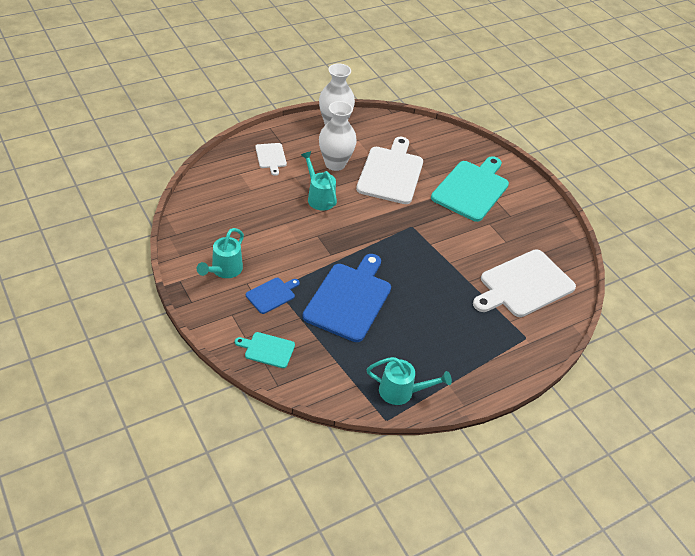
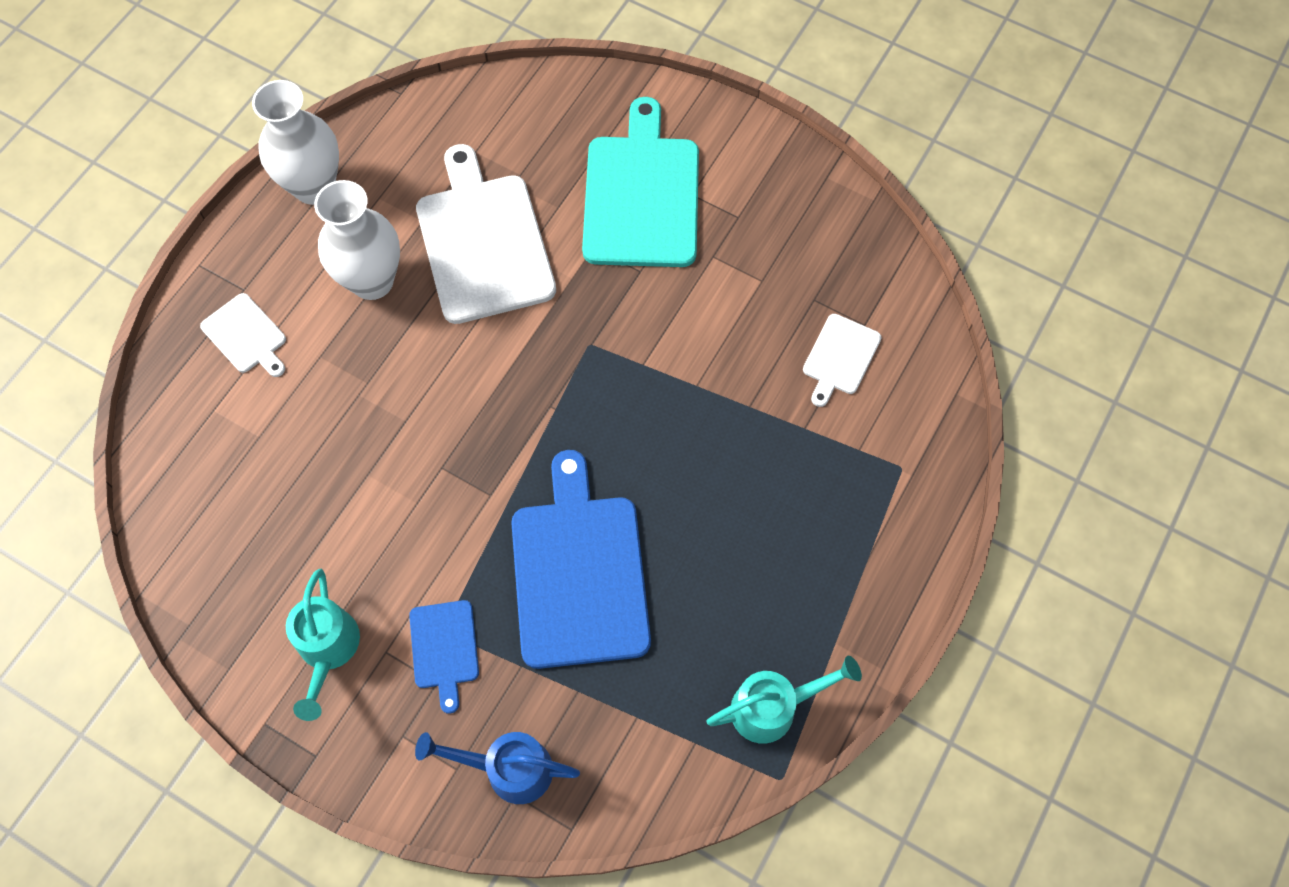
camera: 25 degrees left, 20 degrees up
(267, 349) = (509, 769): turquoise cutting board -> blue watering can
(272, 295) = (444, 648): blue cutting board -> blue cutting board turned 150 degrees clockwise
(319, 197) = (392, 378): turquoise watering can -> none
(524, 285) = (840, 357): white cutting board -> white cutting board, size x0.49

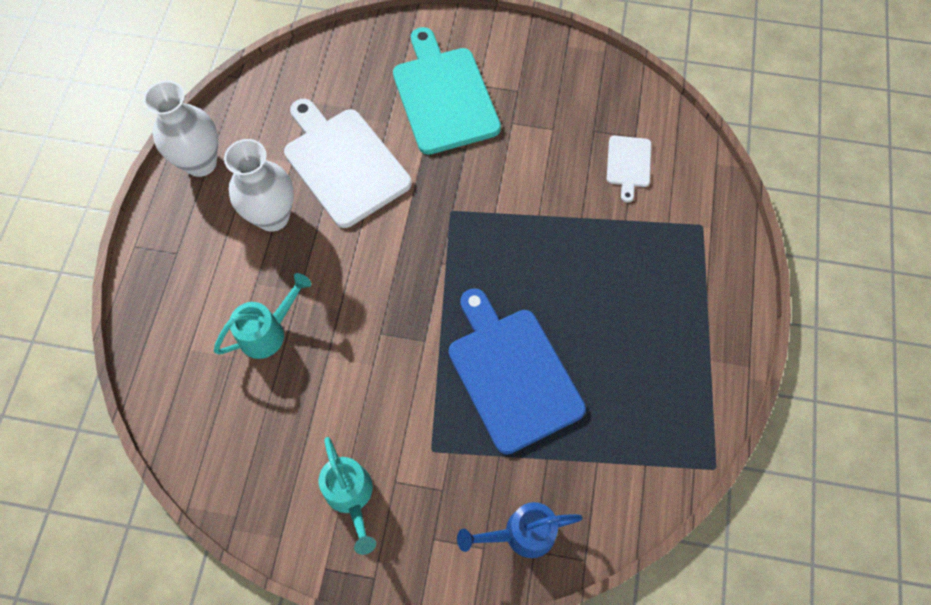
camera: 20 degrees left, 0 degrees up
(246, 336) = (192, 287): white cutting board -> none
(444, 648) = (437, 463): blue cutting board -> none
(772, 707) = (687, 420): turquoise watering can -> turquoise watering can (268, 332)

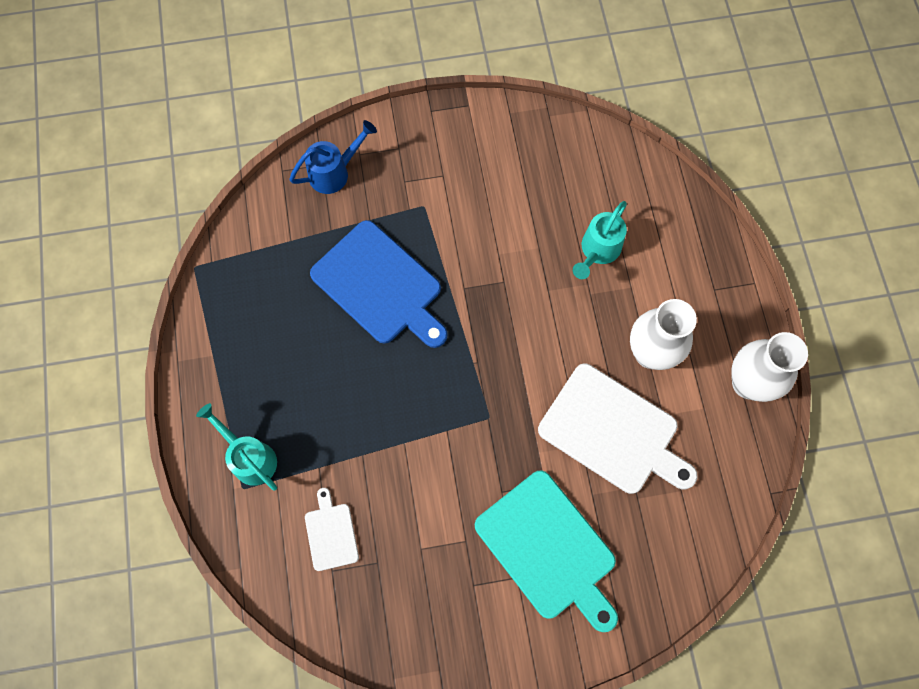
camera: 160 degrees right, 5 degrees up
(351, 496) = (471, 155): turquoise watering can -> turquoise watering can (250, 457)

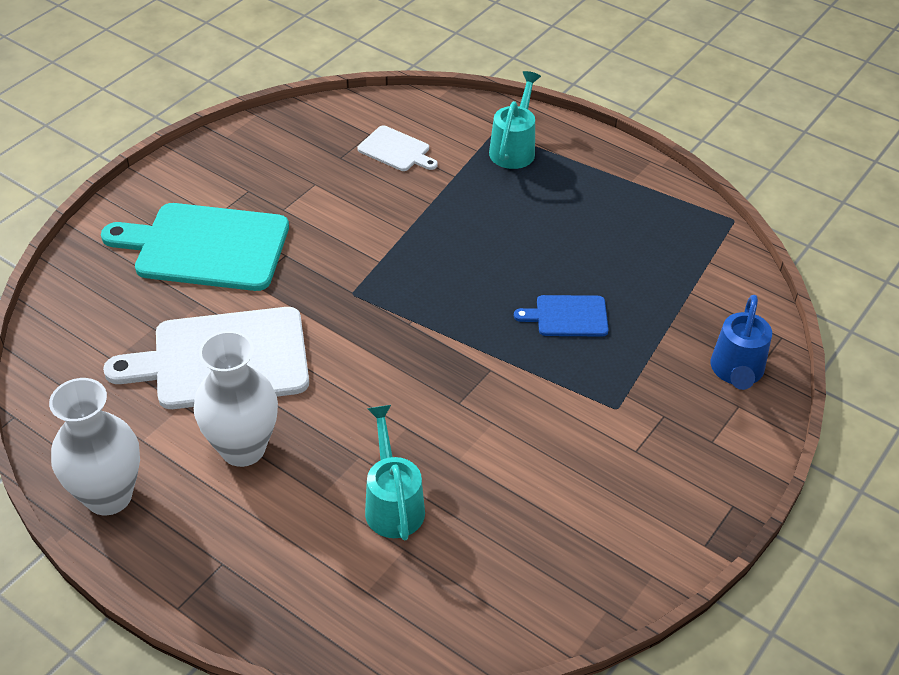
camera: 135 degrees right, 25 degrees down
(250, 457) = (514, 148): turquoise watering can -> turquoise watering can turned 75 degrees counterclockwise
(380, 286) = (568, 316): blue cutting board -> blue cutting board, size x0.49

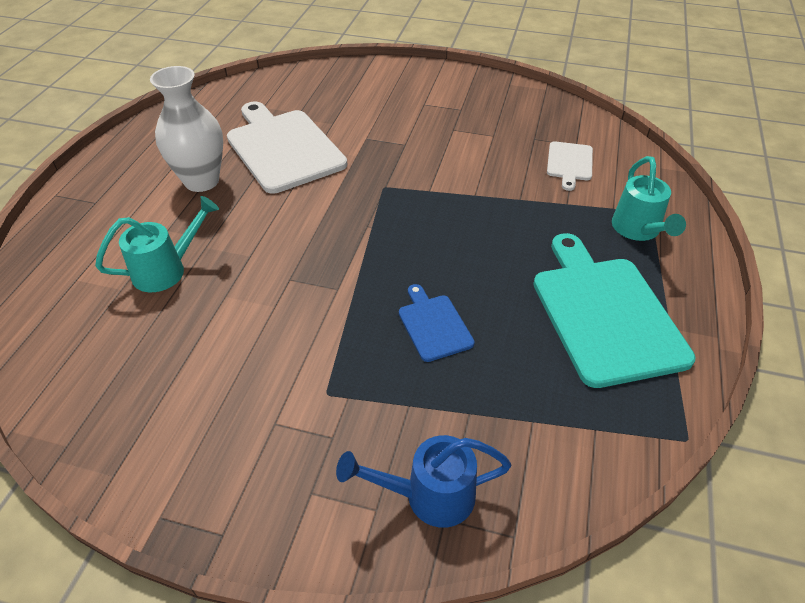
camera: 70 degrees right, 0 degrees up
(109, 496) = (145, 140): white vase -> none
(206, 247) = (389, 109): turquoise cutting board -> turquoise cutting board (605, 314)
(514, 148) = (638, 230): turquoise watering can -> turquoise watering can turned 90 degrees clockwise

